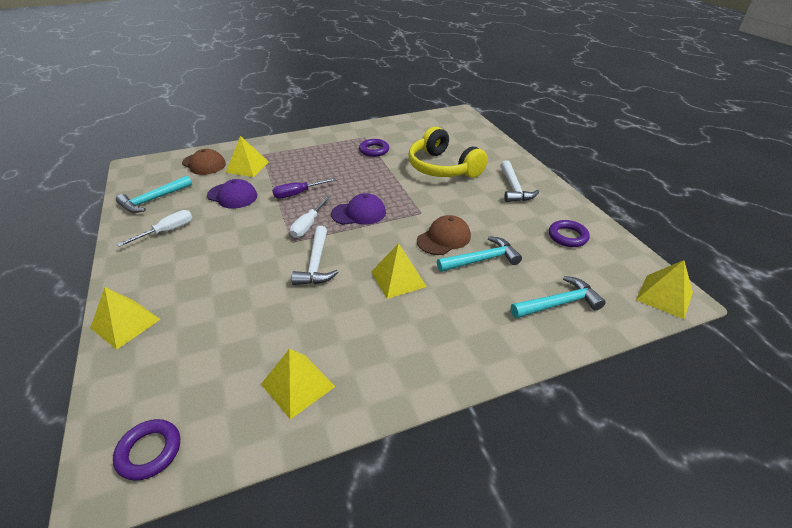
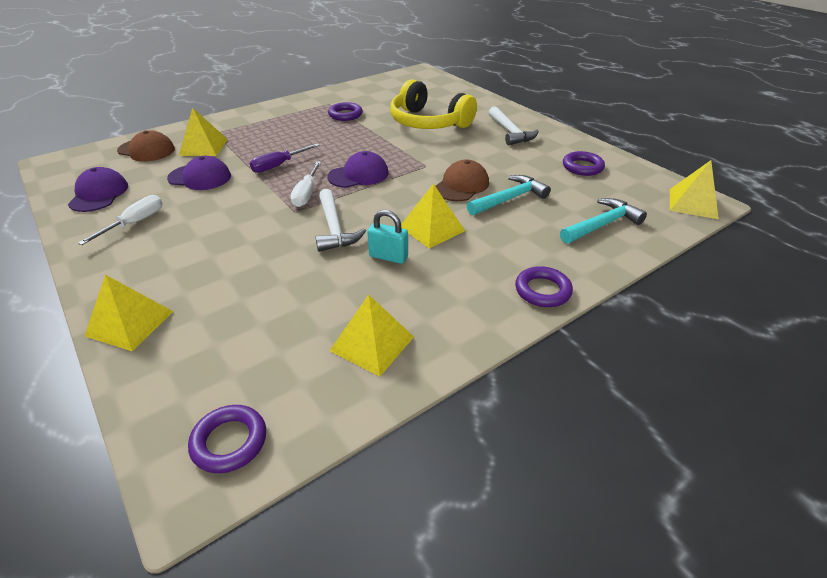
camera: 15 degrees left, 0 degrees up
(153, 200) = (99, 194): turquoise hammer -> purple cap
(348, 300) = (388, 256): none -> turquoise padlock
(470, 364) = (542, 290): none -> purple ring

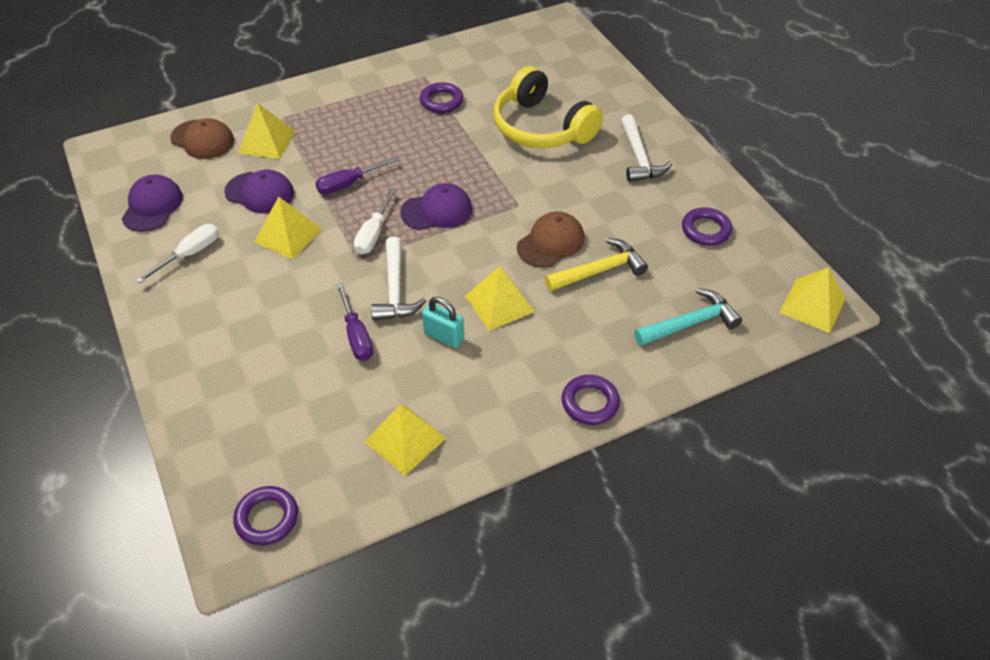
camera: 10 degrees right, 10 degrees up
(129, 323) = (185, 383): yellow pyramid -> yellow pyramid (288, 235)
(304, 265) = (356, 335): none -> purple screwdriver
(509, 199) = (599, 270): turquoise hammer -> yellow hammer

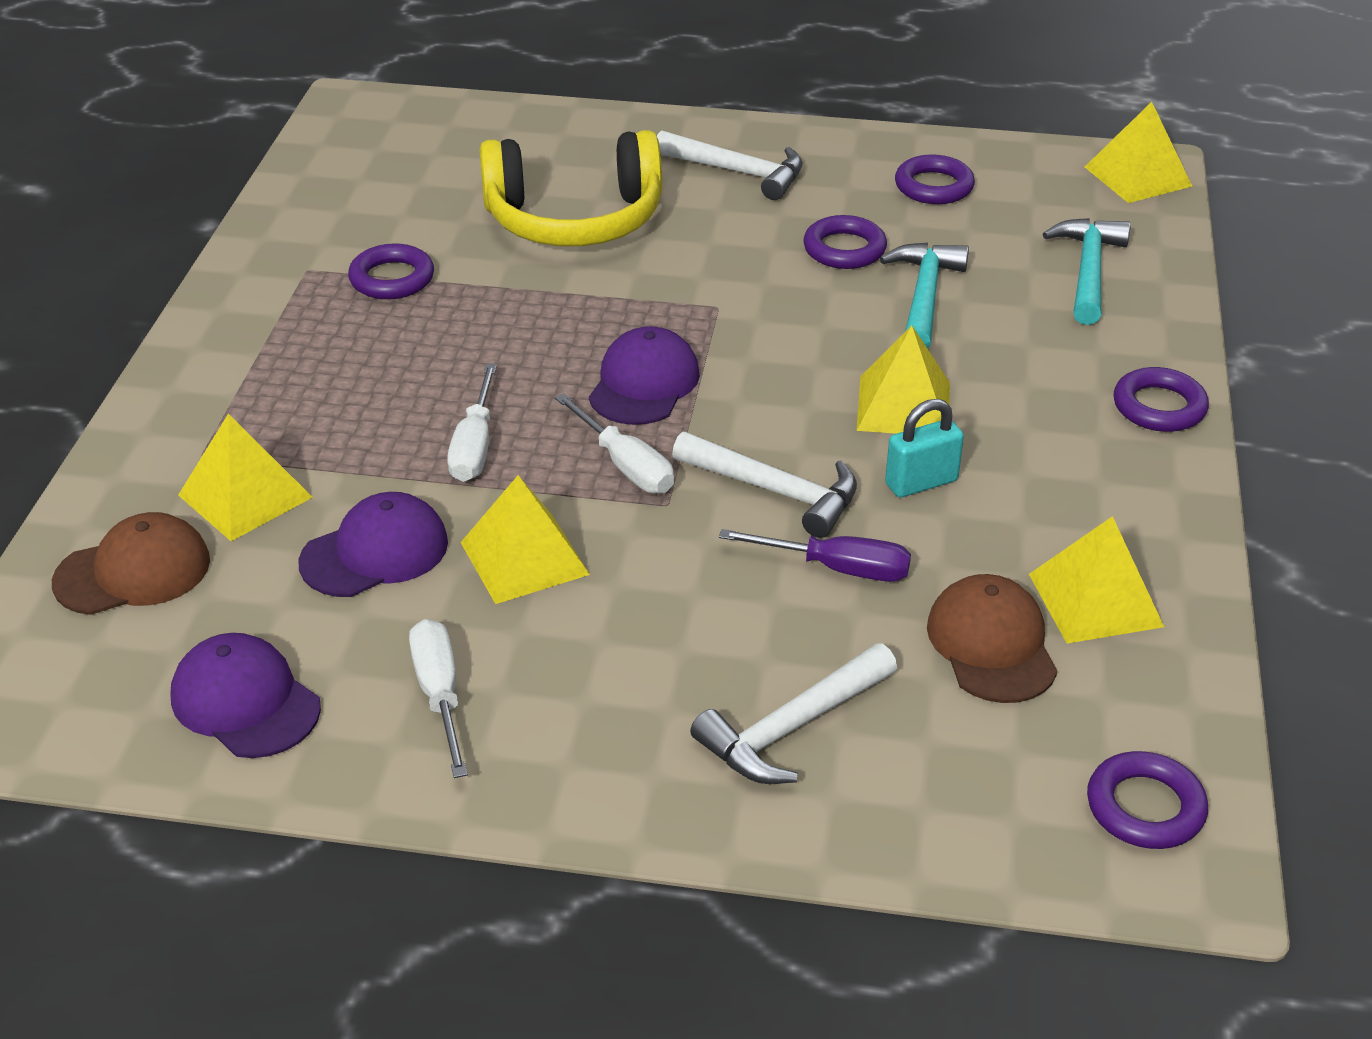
camera: 55 degrees left, 10 degrees down
(239, 368) = (791, 728): none -> white hammer
(348, 184) = (475, 446): purple screwdriver -> white screwdriver
(551, 242) = (827, 312): brown cap -> brown cap (991, 644)
(599, 270) = (924, 296): yellow hammer -> turquoise hammer
(611, 224) = (844, 249): none -> purple ring

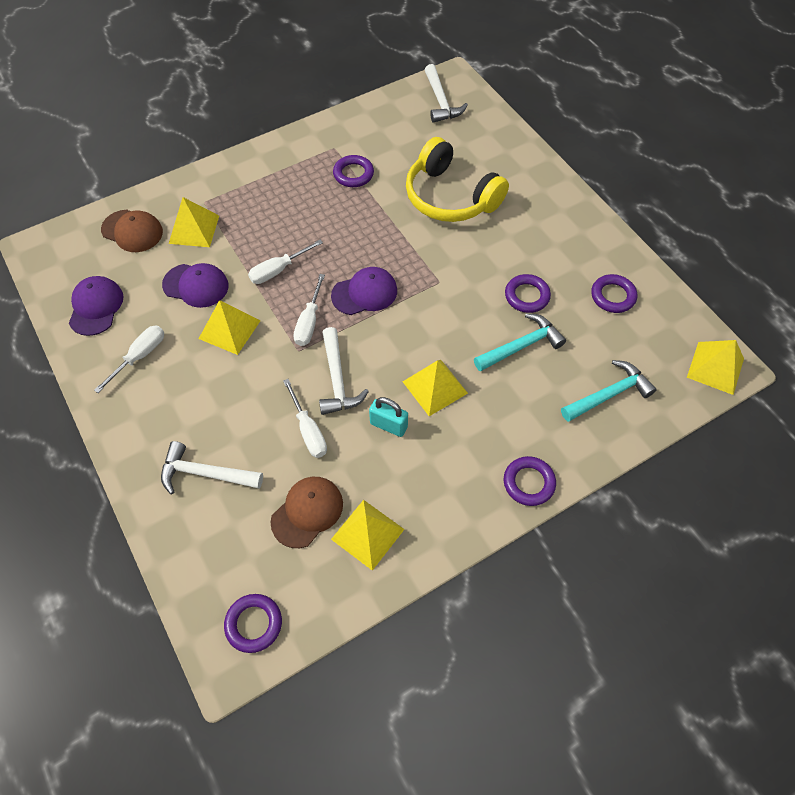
camera: 50 degrees right, 20 degrees up
(738, 172) = (544, 223): white hammer -> white hammer (441, 101)
(837, 568) = (308, 430): purple screwdriver -> white screwdriver

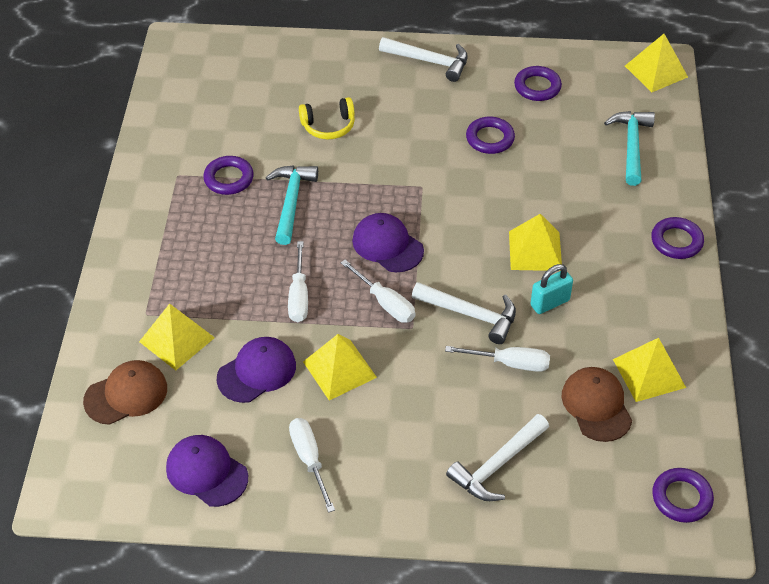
camera: 55 degrees left, 10 degrees down
(365, 293) = (387, 245): purple cap -> purple cap turned 60 degrees counterclockwise
(441, 101) = (199, 67): white hammer -> white hammer (430, 61)
(450, 197) = (328, 126): yellow headphones -> yellow headphones, size x0.51
(521, 346) = (539, 171): turquoise hammer -> turquoise hammer (291, 202)

